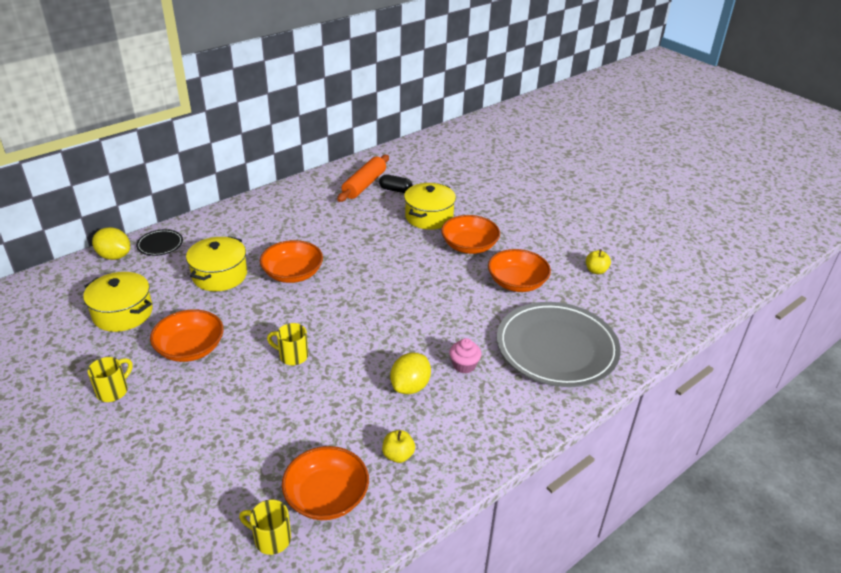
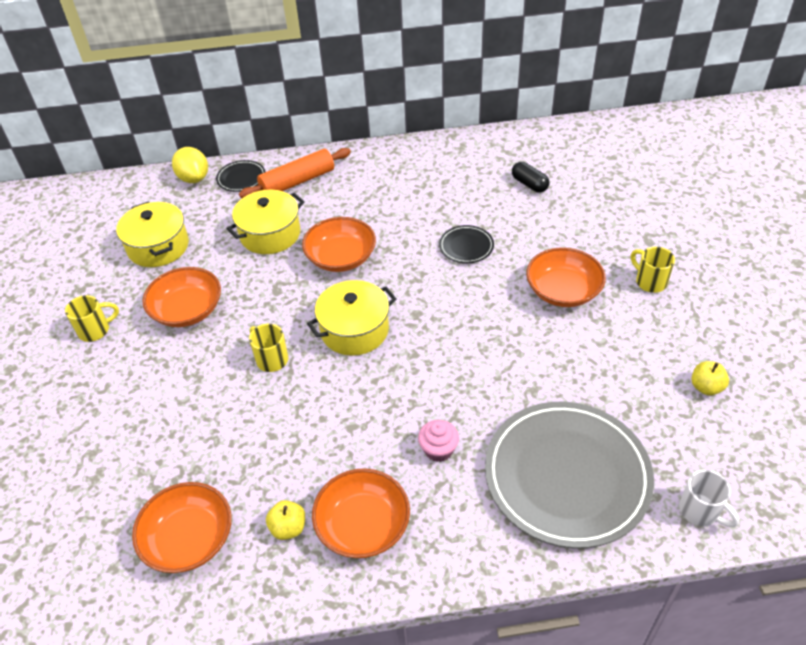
camera: 35 degrees right, 10 degrees up
(271, 539) = (111, 558): yellow mug -> yellow mug (650, 282)
(364, 185) = (498, 166): orange rolling pin -> orange rolling pin (297, 181)
(382, 239) = (466, 246): none -> black plate
(410, 386) = (361, 449): yellow lemon -> none
(429, 217) = (543, 234): yellow pot -> yellow pot (354, 330)
(517, 282) = (585, 364): orange bowl -> orange bowl (363, 525)
(644, 336) = (700, 511): none -> white mug

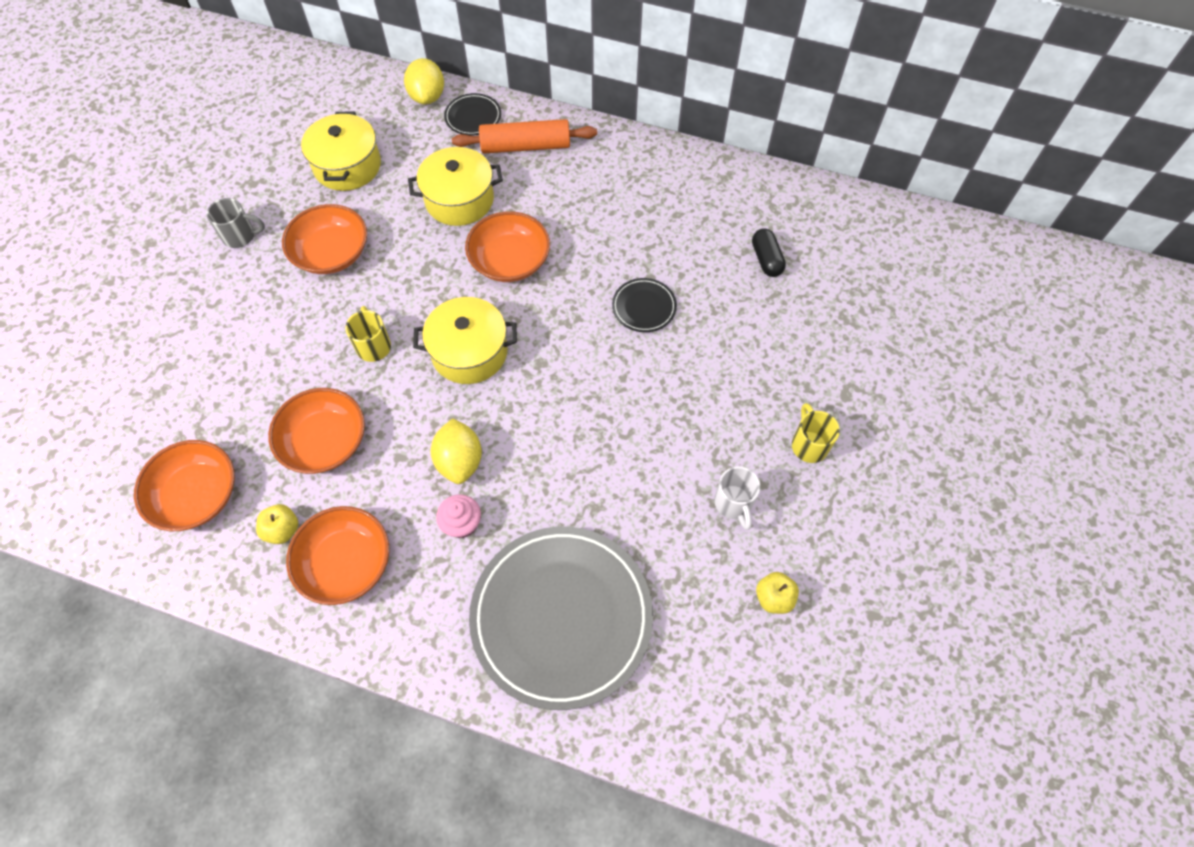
camera: 25 degrees right, 15 degrees up
(95, 330) = (240, 236): yellow mug -> grey mug
(403, 407) = (460, 461): none -> yellow lemon
(563, 291) = (707, 410): orange bowl -> orange bowl (325, 442)
(700, 511) = (663, 725): white mug -> white mug (733, 503)

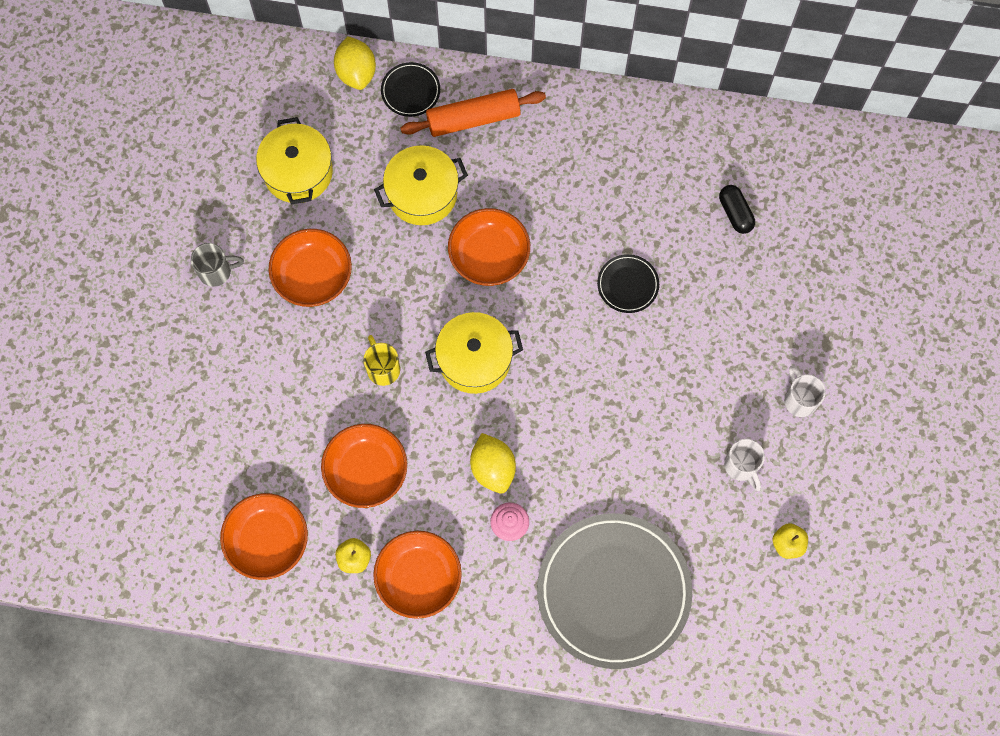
camera: 10 degrees left, 10 degrees up
(809, 445) = (799, 399): yellow mug -> white mug

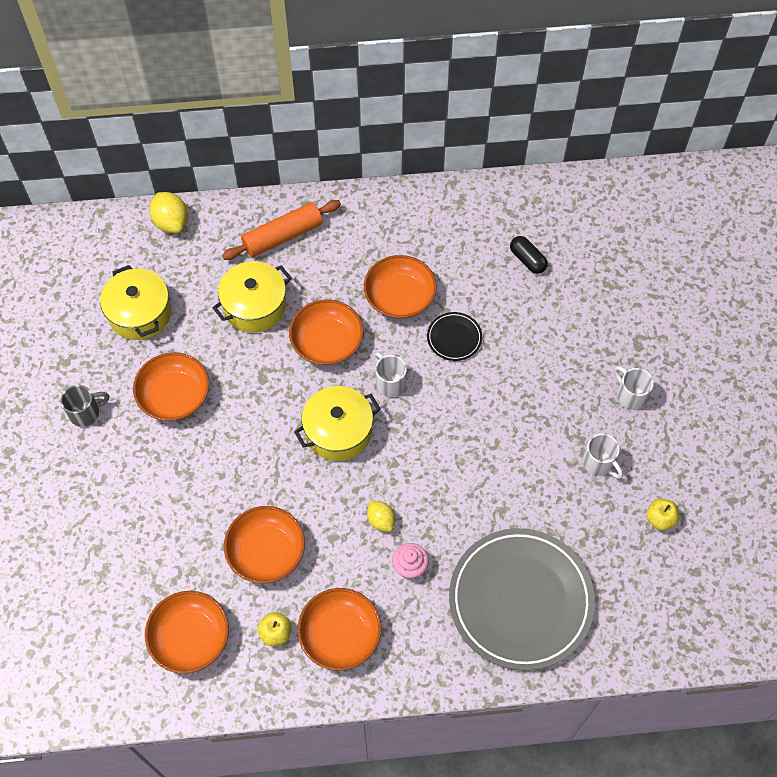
camera: 15 degrees left, 10 degrees down
(383, 368) = (258, 459): yellow mug -> none
(410, 91) = (222, 226): black plate -> none
(493, 468) = (381, 520): yellow lemon -> yellow lemon, size x0.64
(544, 318) = (390, 383): none -> white mug
(581, 222) = (399, 297): none -> orange bowl

